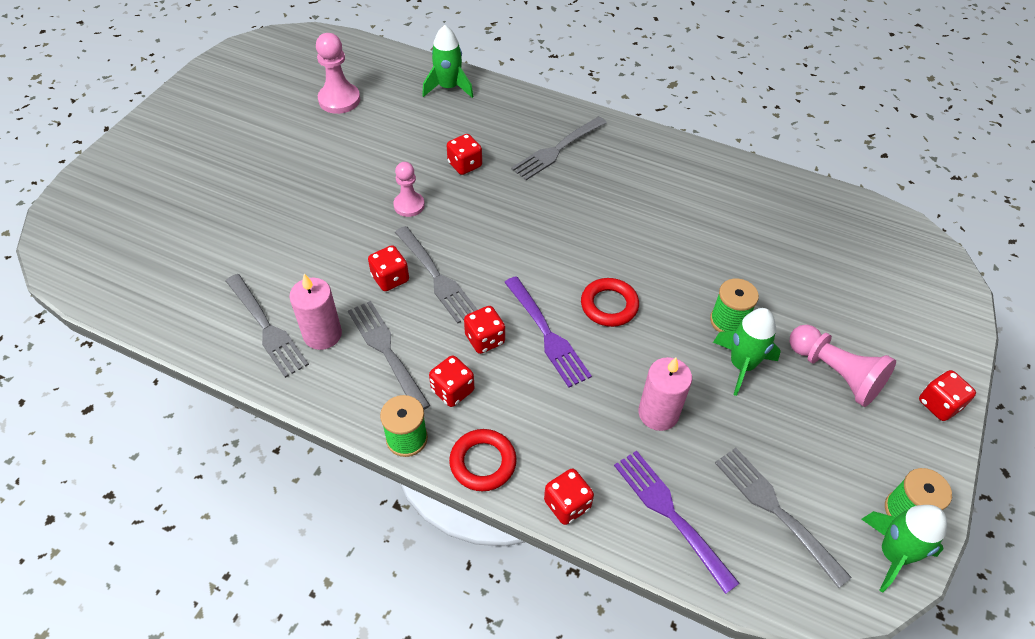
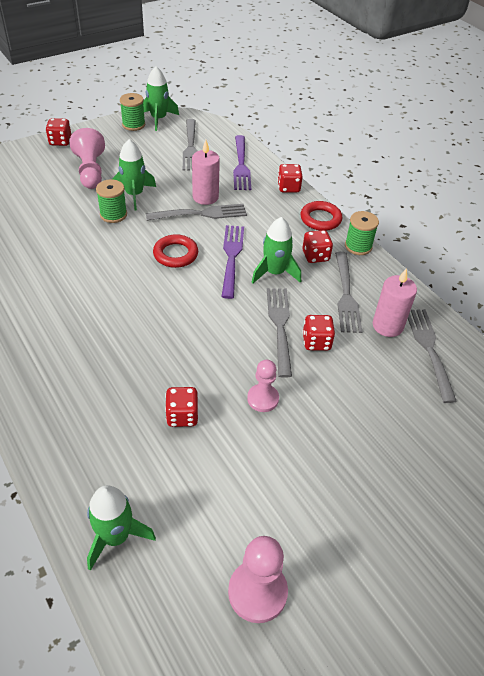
camera: 150 degrees left, 5 degrees down
(485, 339) = (274, 272): red dice -> green rocket
(557, 149) = (84, 388): grey fork -> grey fork (200, 214)

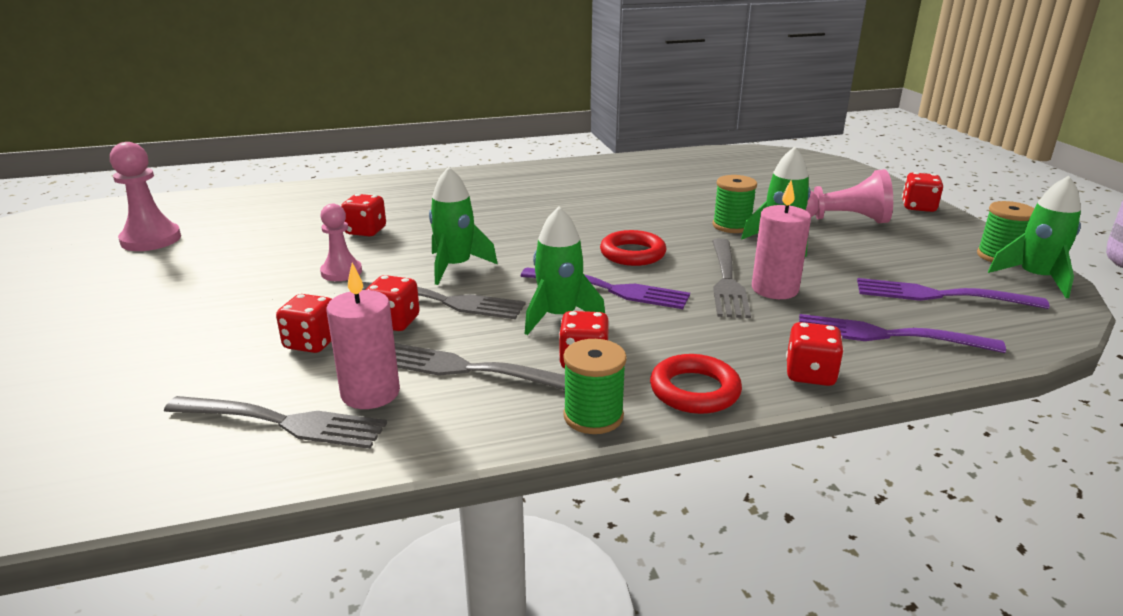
camera: 110 degrees right, 20 degrees down
(116, 536) = (277, 198): green rocket -> green rocket (455, 267)
(190, 147) = (941, 295): grey fork -> purple fork
(359, 371) = (311, 343): none -> red dice

